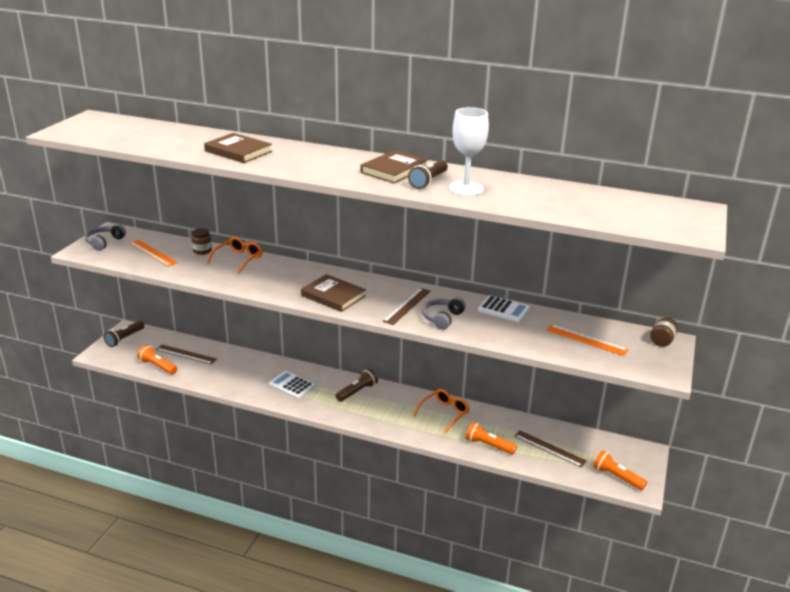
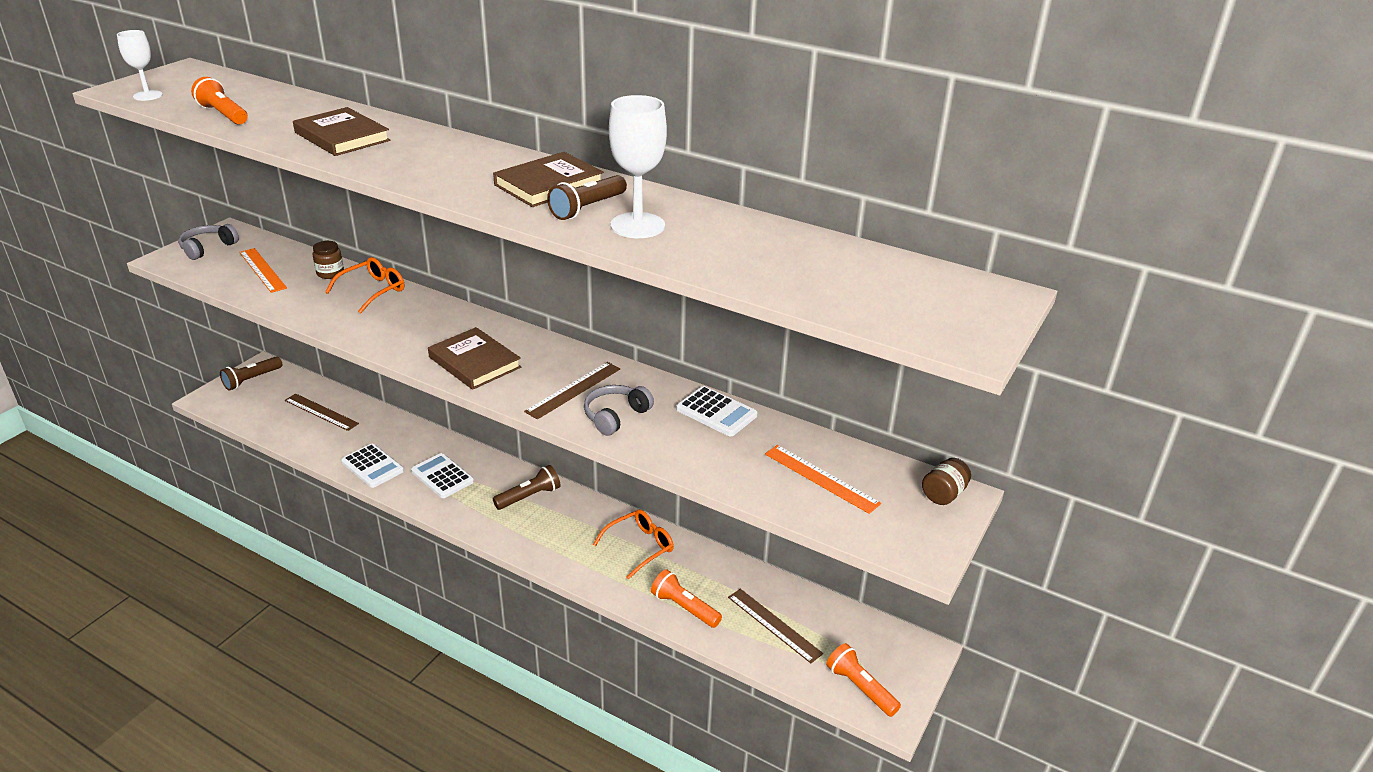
camera: 10 degrees right, 5 degrees up
(82, 135) = (147, 96): none -> white goblet
(158, 366) = (276, 426): orange flashlight -> orange flashlight (223, 114)
(240, 385) = (372, 466): none -> white calculator

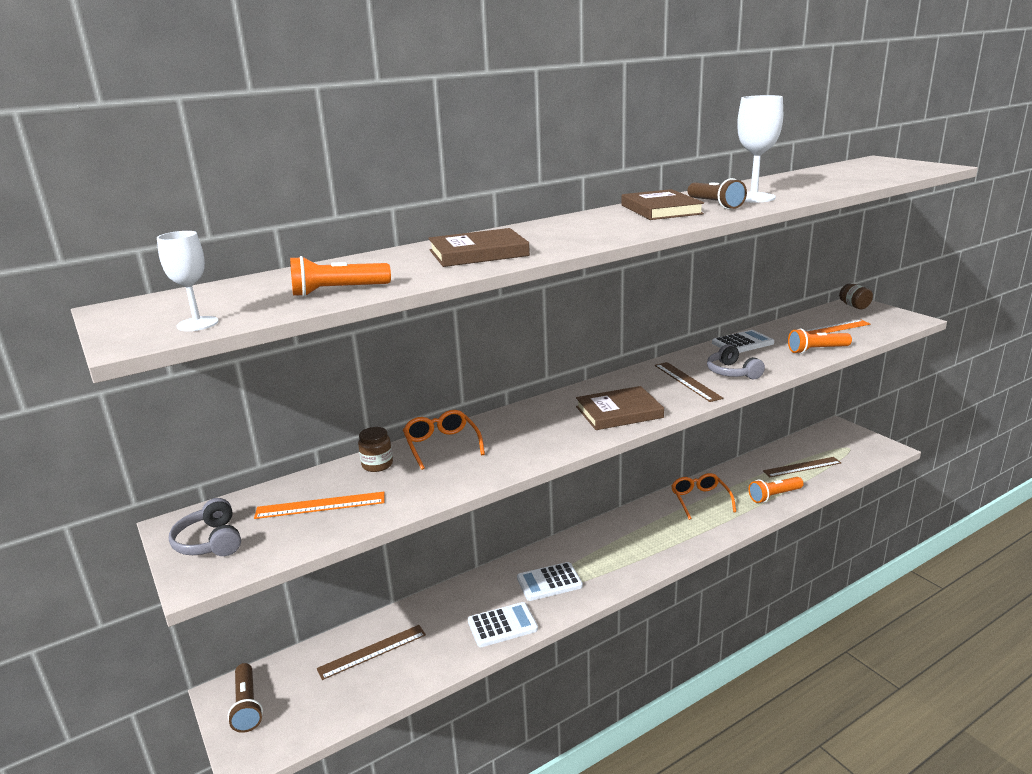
camera: 60 degrees left, 10 degrees down
(529, 497) = (609, 539): brown flashlight -> none
(860, 688) = (865, 453): orange flashlight -> orange flashlight (817, 350)

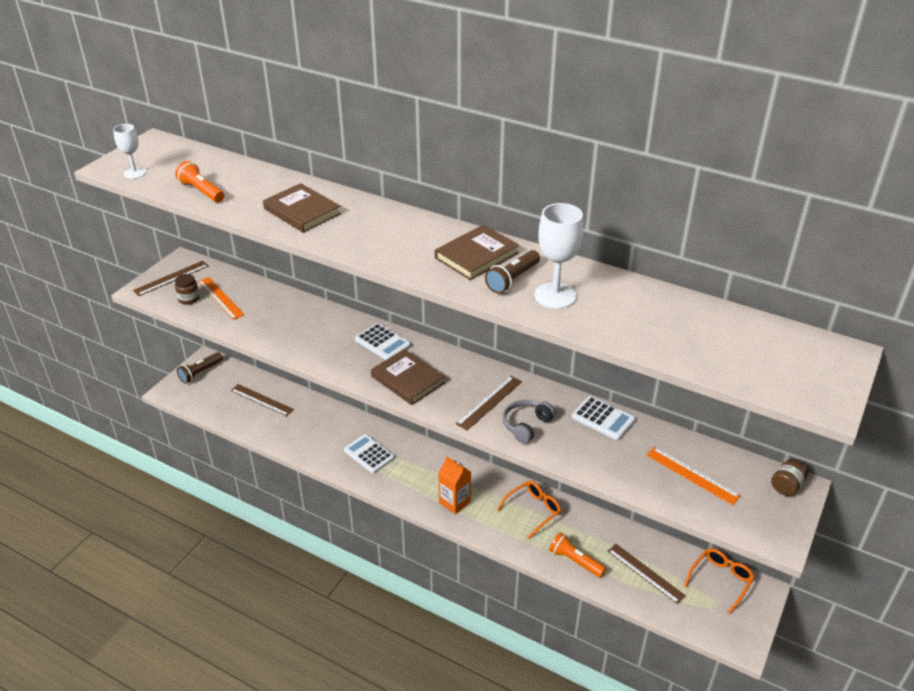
camera: 60 degrees right, 15 degrees up
(210, 542) = (171, 278): grey headphones -> brown ruler
(377, 465) = (275, 299): brown jar -> brown jar (189, 299)
(441, 445) = (312, 314): orange glasses -> orange glasses (720, 580)
(502, 625) = (312, 447): white calculator -> white calculator (383, 343)
(662, 542) = (454, 502): none -> orange carton
(817, 350) = (622, 473): orange flashlight -> none

